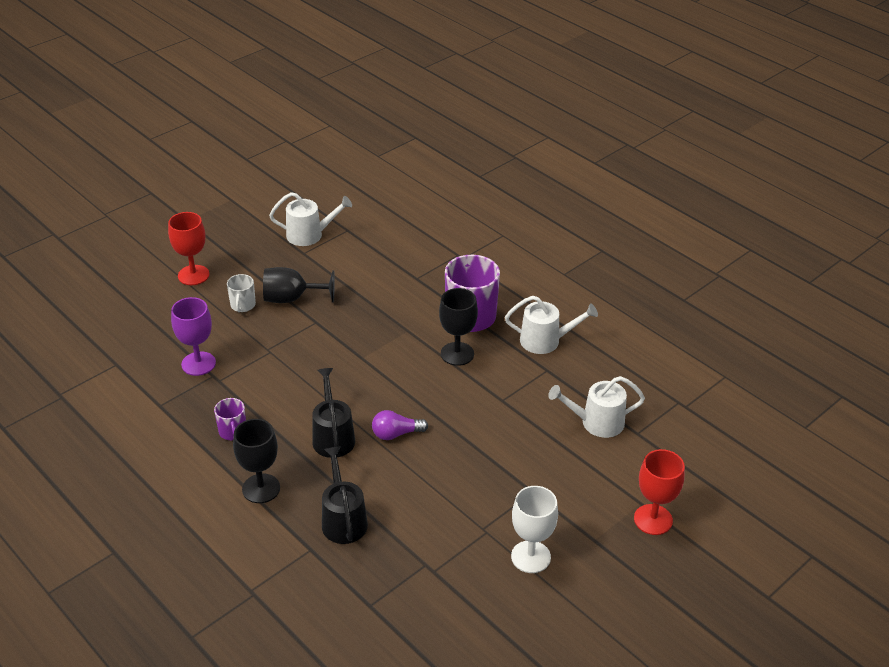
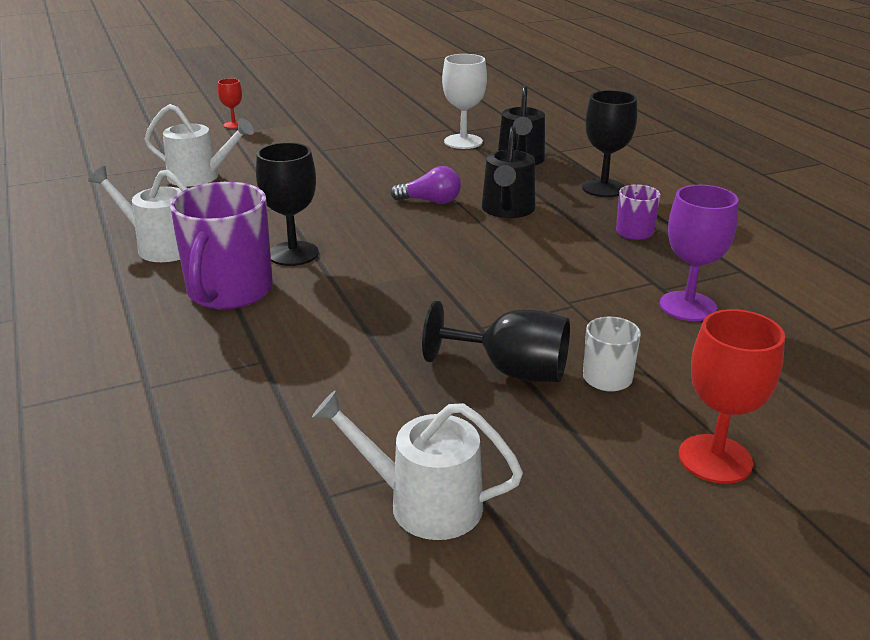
camera: 160 degrees left, 10 degrees down
(531, 557) = (361, 124): white goblet -> white goblet (463, 141)
(653, 519) = (234, 125): red goblet -> red goblet, size x0.56

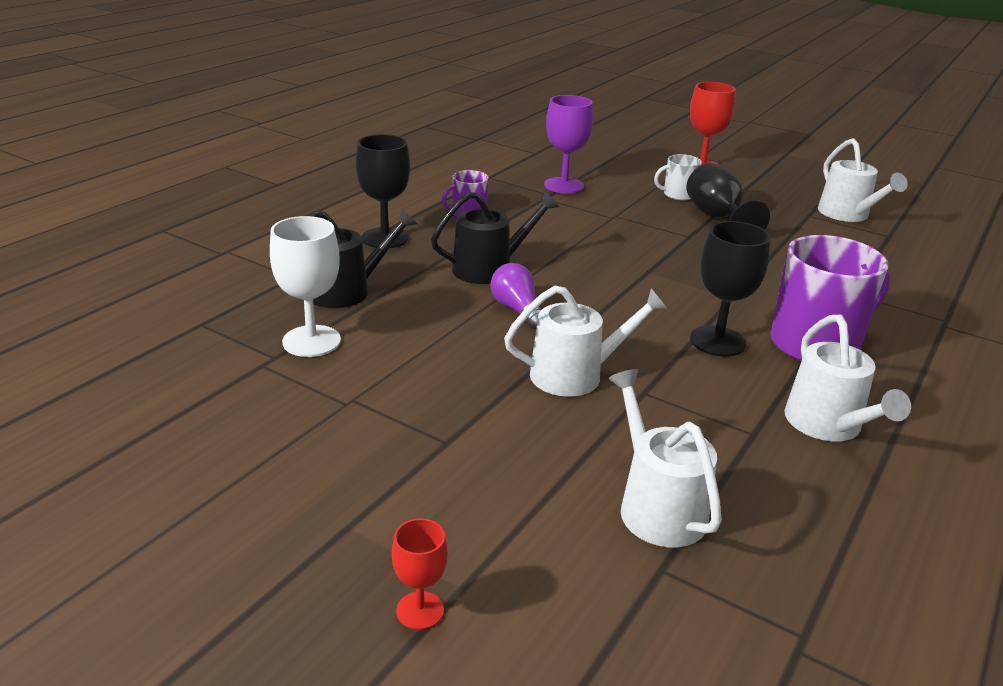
camera: 125 degrees left, 0 degrees up
(329, 194) = (575, 375): none -> white watering can

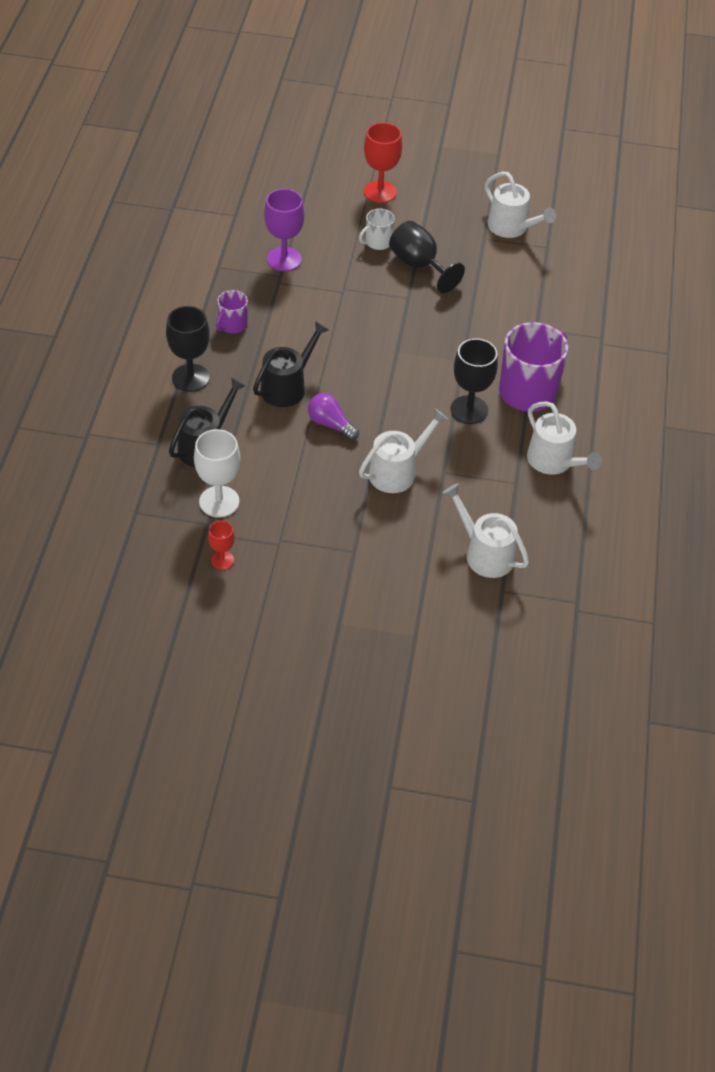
camera: 25 degrees left, 20 degrees up
(420, 610) = (403, 655): red goblet -> red goblet (222, 560)

